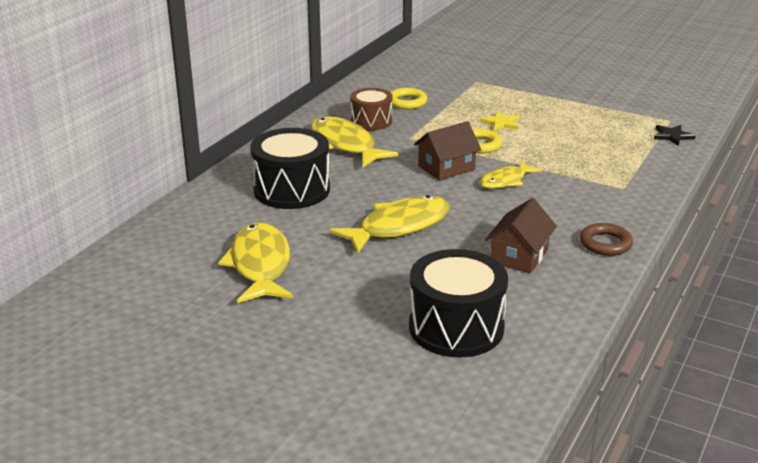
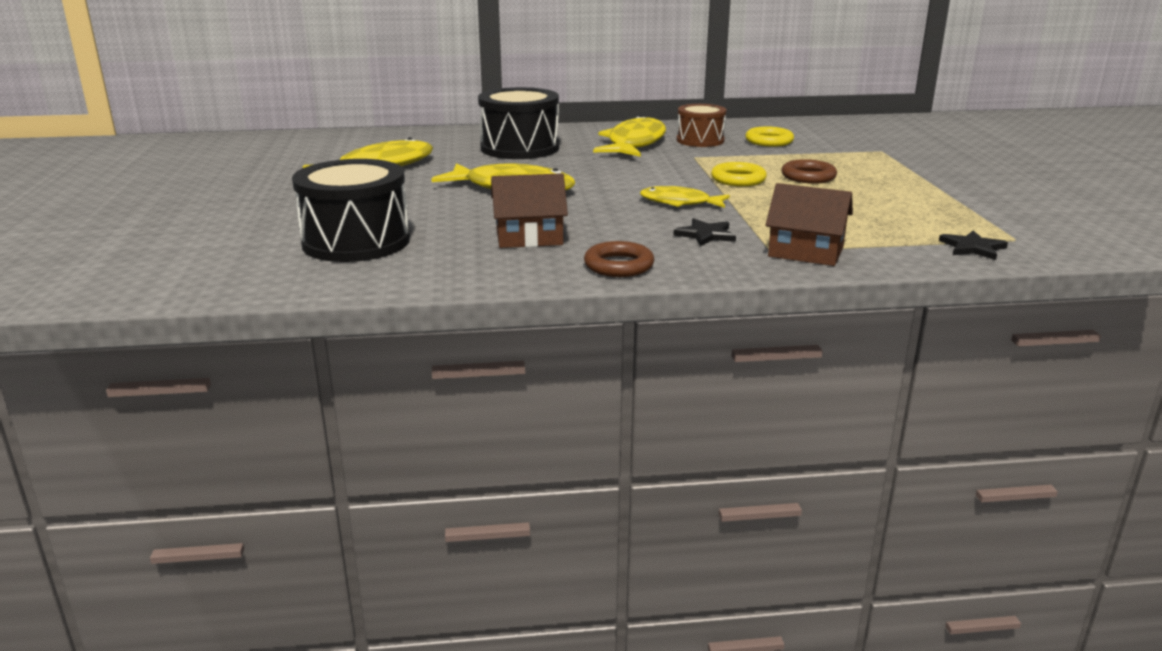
camera: 55 degrees right, 5 degrees down
(446, 168) = (661, 179): brown house -> brown house (806, 252)
(501, 123) = (808, 177): yellow star -> brown ring
(577, 197) = (705, 235): none -> black star

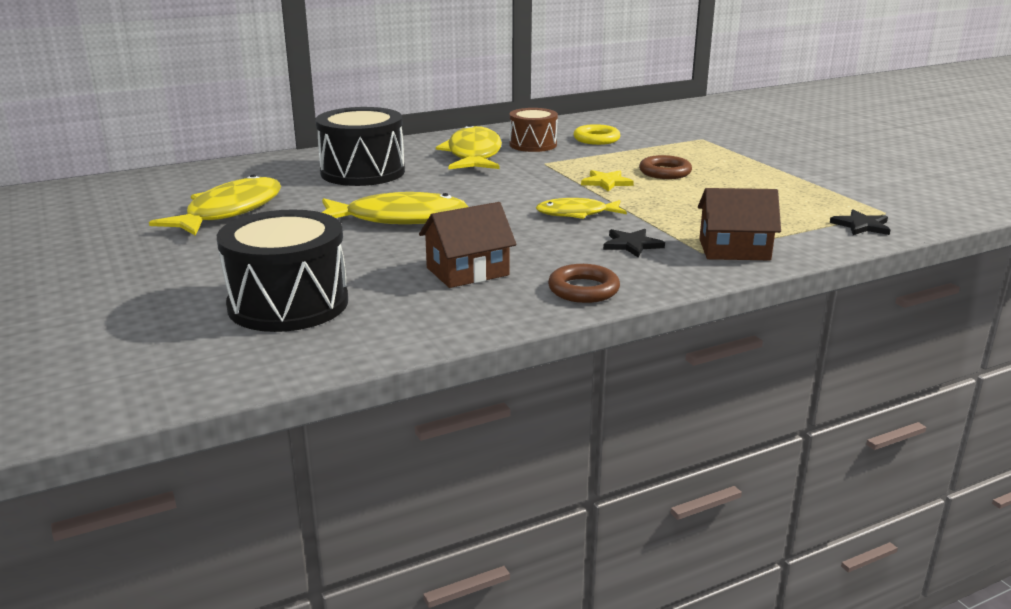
camera: 20 degrees left, 0 degrees up
(738, 179) = (606, 182): yellow ring -> yellow star

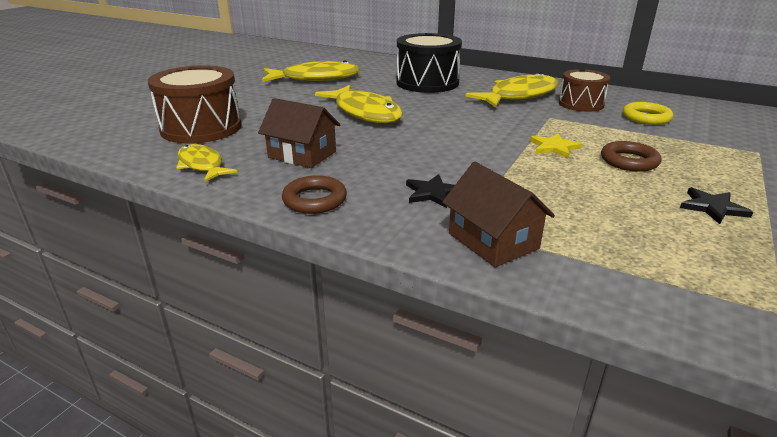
camera: 55 degrees right, 5 degrees up
(288, 304) = (201, 128): black drum -> brown drum
(576, 214) = (464, 156): yellow fish -> yellow fish (202, 165)
(861, 226) = (699, 303): black star -> black star (712, 207)

